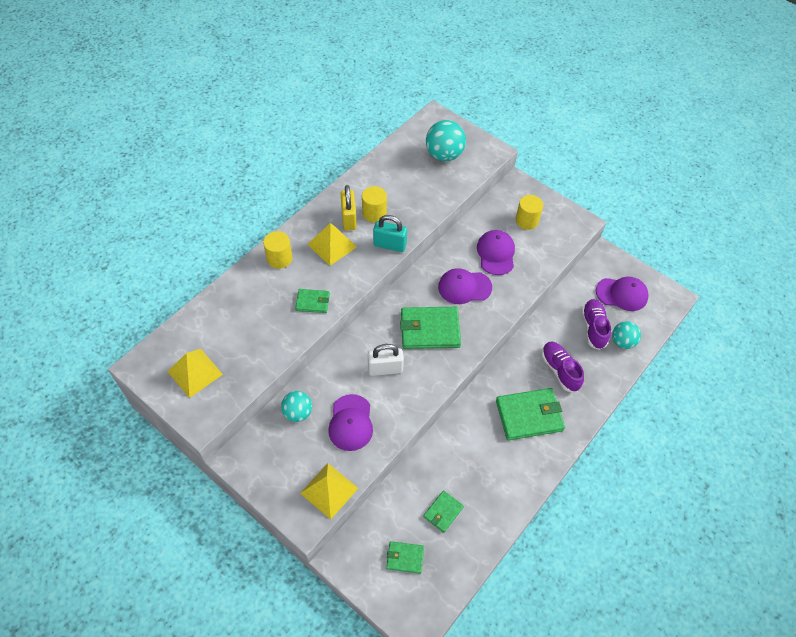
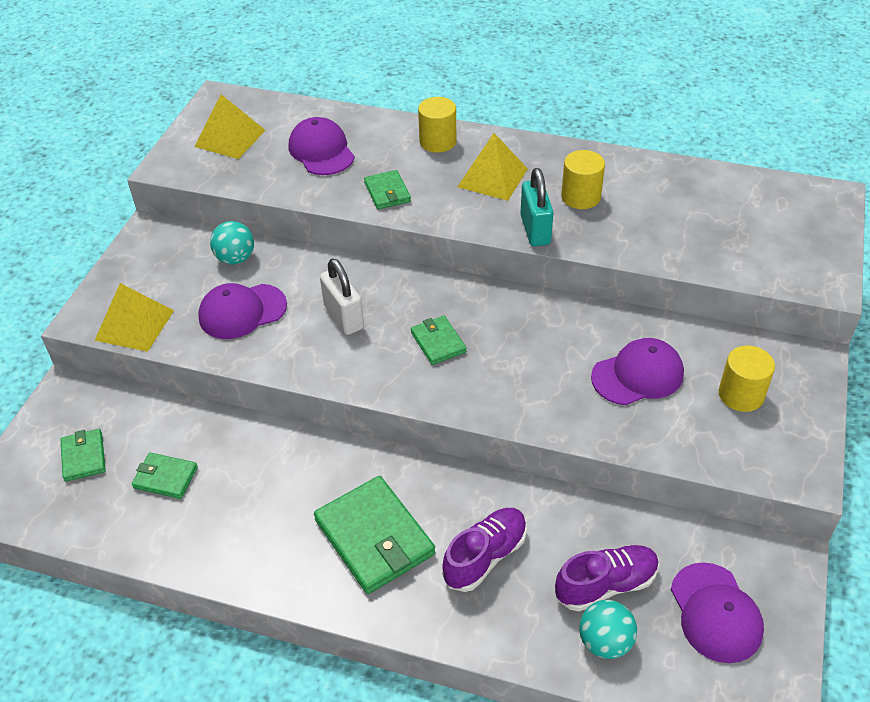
camera: 70 degrees right, 10 degrees down
(349, 219) = (551, 177): yellow padlock -> none
(430, 329) = (438, 342): green wallet -> green wallet, size x0.53
(444, 155) = (760, 231): turquoise ball -> none
(464, 287) = (542, 357): purple cap -> purple cap (321, 151)

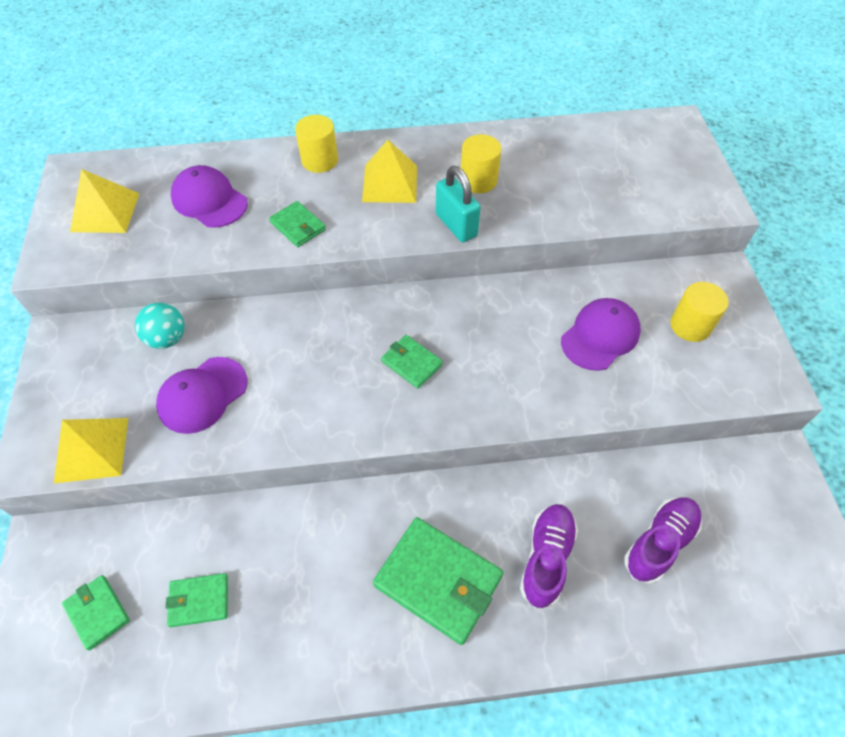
camera: 25 degrees left, 10 degrees up
(344, 317) = (309, 367): white padlock -> none
(605, 642) = (687, 600): turquoise ball -> none
(715, 612) = (756, 532): purple cap -> none

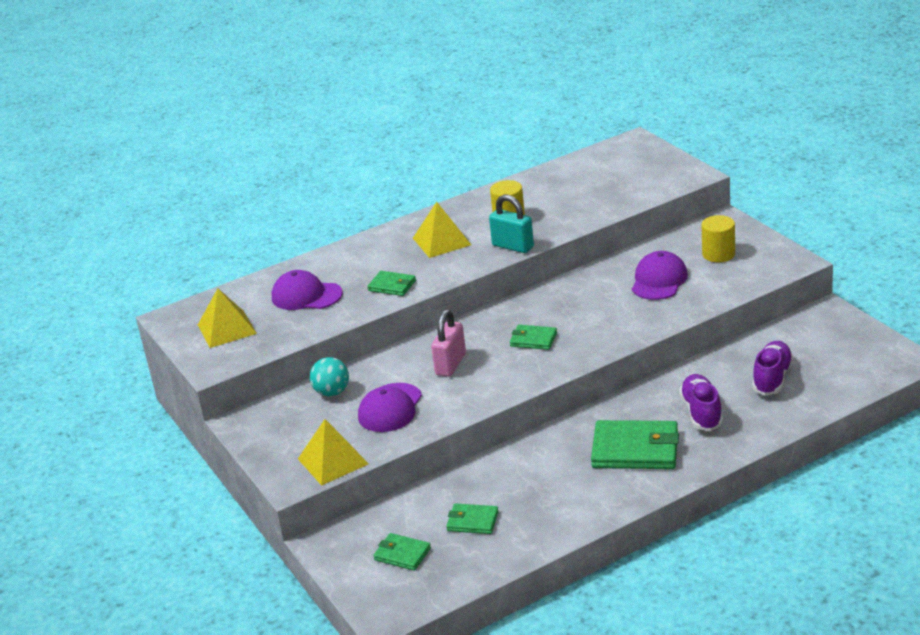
camera: 20 degrees left, 25 degrees down
(199, 600) = (472, 521): green wallet -> green wallet turned 45 degrees clockwise
(305, 357) = (450, 364): none -> pink padlock
(320, 160) = (373, 247): yellow cylinder -> none

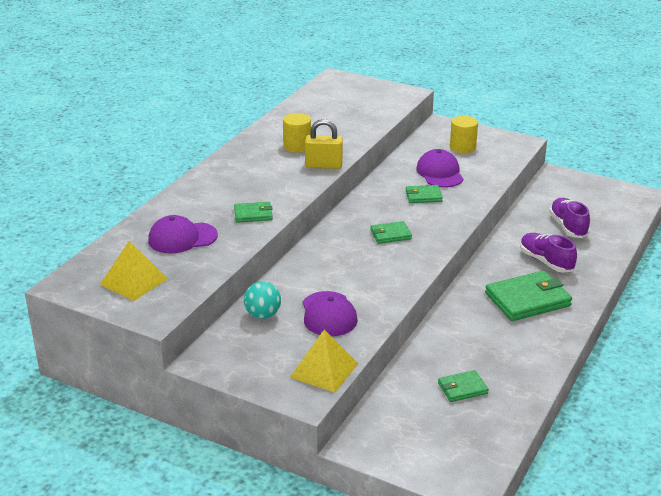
camera: 35 degrees left, 0 degrees up
(402, 554) = (433, 432): green wallet -> green wallet (423, 196)
(441, 241) = (259, 173): yellow pyramid -> none
(450, 364) = (343, 268): pink padlock -> none
(513, 246) = (324, 165): turquoise padlock -> yellow padlock

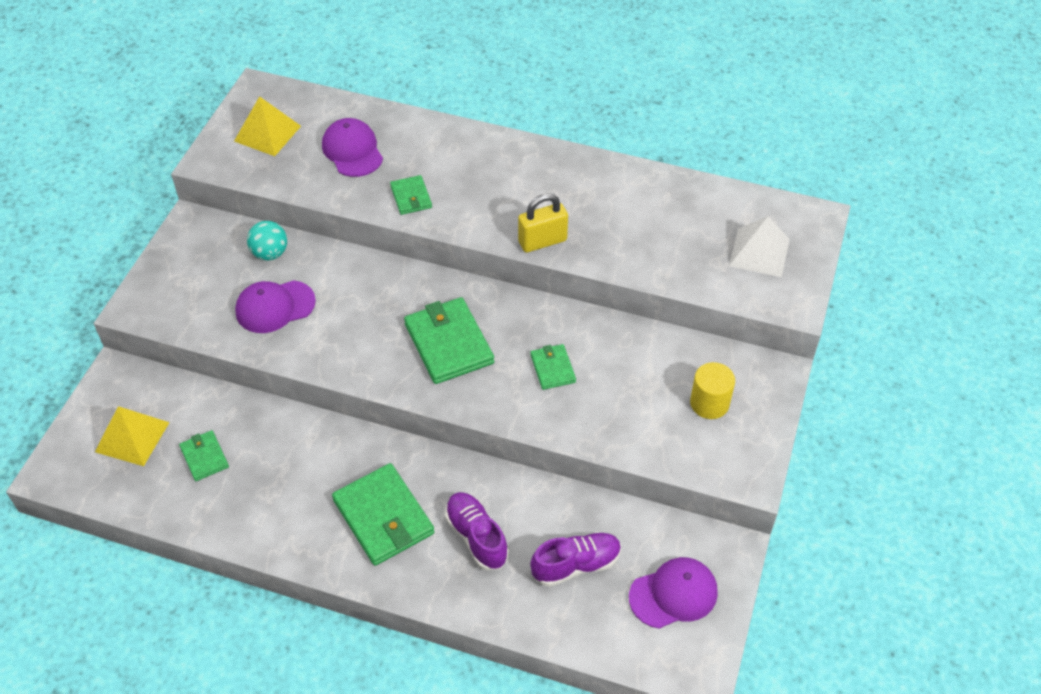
camera: 80 degrees right, 20 degrees up
(297, 146) = (588, 209): yellow cylinder -> none
(324, 165) = (542, 241): yellow padlock -> yellow padlock turned 75 degrees clockwise
(324, 370) = (178, 316): yellow pyramid -> yellow pyramid (132, 437)
(360, 97) = (759, 252): none -> white pyramid
(390, 234) = (449, 343): green wallet -> green wallet, size x1.87
(440, 173) = (622, 381): purple cap -> purple cap (673, 594)
(546, 262) = (476, 537): purple shoe -> purple shoe turned 75 degrees counterclockwise

